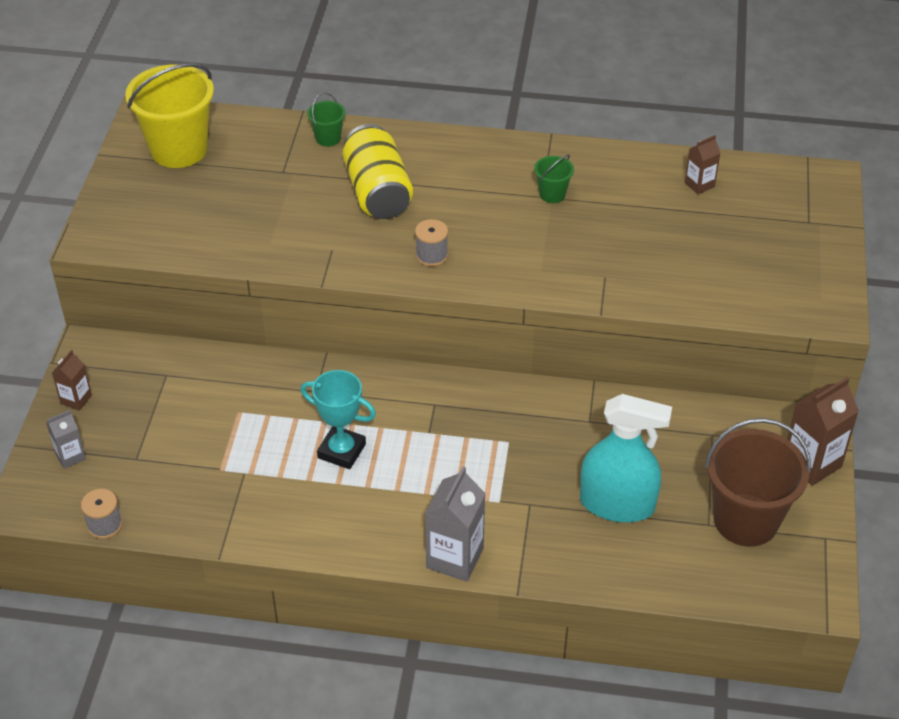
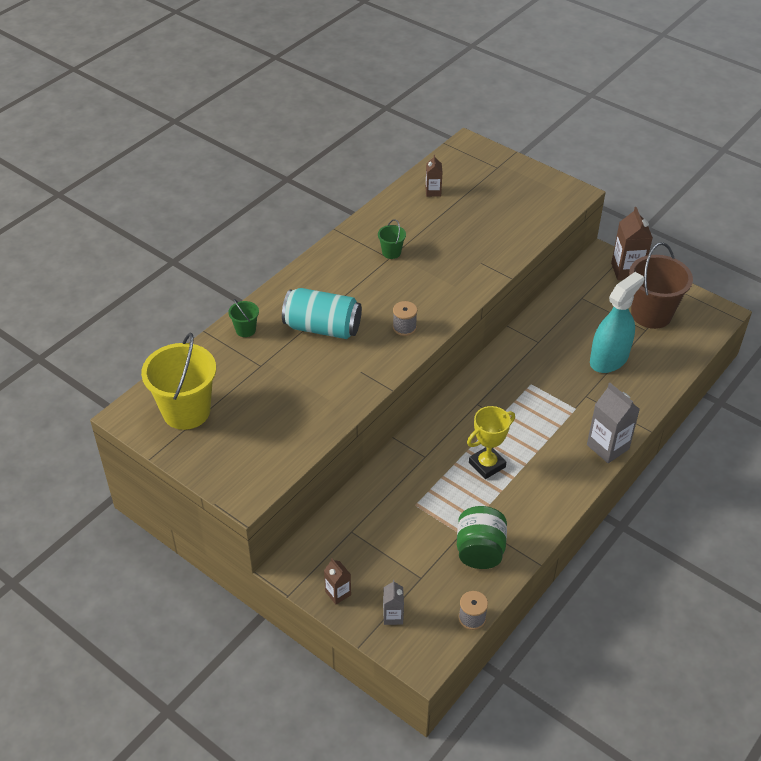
camera: 60 degrees left, 0 degrees up
(205, 495) = (480, 551): none -> green jar
(341, 451) = (487, 465): turquoise trophy -> yellow trophy
(377, 192) = (322, 328): yellow can -> turquoise can

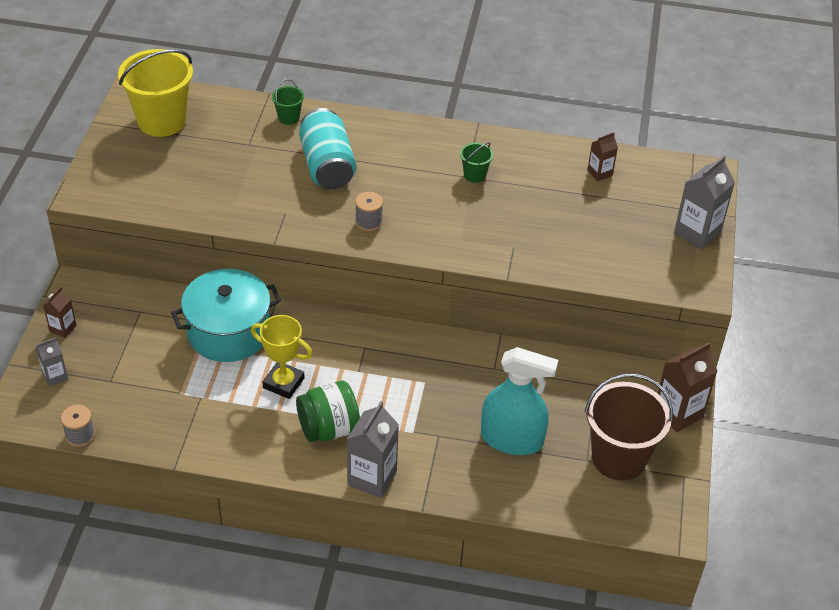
camera: 60 degrees right, 0 degrees up
(411, 480) = (228, 332): none -> turquoise pot
(480, 551) = (166, 414): green jar -> green jar (328, 428)
(522, 173) = (697, 233): none -> grey carton

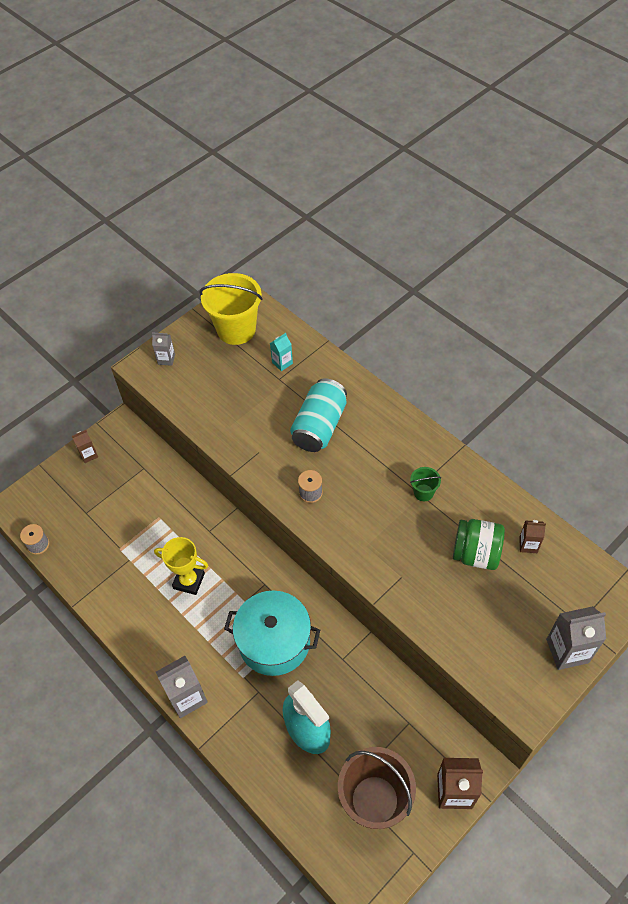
camera: 40 degrees right, 10 degrees up
(55, 376) = (57, 489): grey carton -> grey carton (166, 359)
(228, 332) = (185, 517): turquoise pot -> turquoise pot (274, 641)
(239, 130) = (282, 363): none -> turquoise carton
(283, 383) = (189, 581): yellow trophy -> yellow trophy turned 45 degrees counterclockwise
(288, 117) = (325, 369): green bucket -> none
(328, 428) = (189, 637): green jar -> green jar (475, 554)

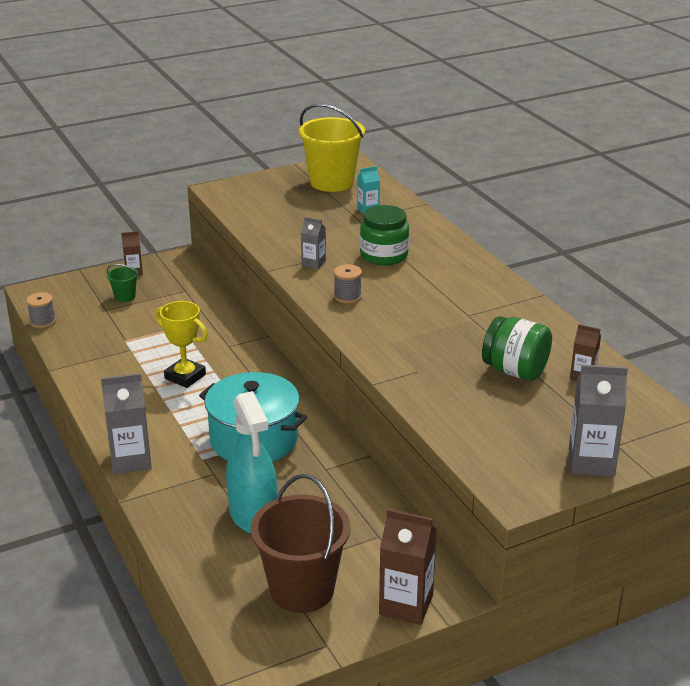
camera: 15 degrees right, 25 degrees down
(166, 359) = (247, 189): grey carton -> grey carton (313, 263)
(319, 426) = (384, 255): turquoise can -> green jar
(423, 492) = (476, 318): green bucket -> green bucket (125, 297)

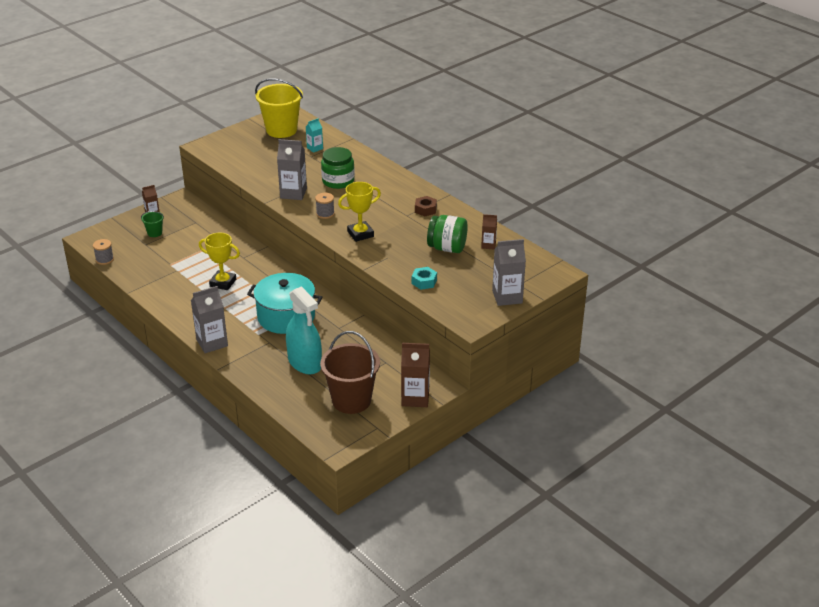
camera: 15 degrees left, 5 degrees up
(313, 263) = (293, 193): grey carton -> grey carton, size x1.79
(388, 331) = (360, 234): none -> yellow trophy
(461, 416) = (424, 282): none -> turquoise nut
(499, 311) = (425, 209): none -> brown nut

